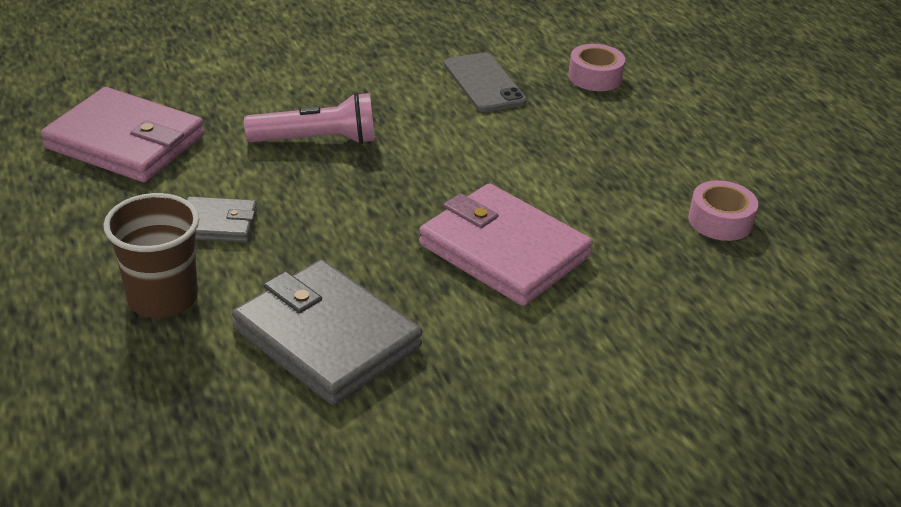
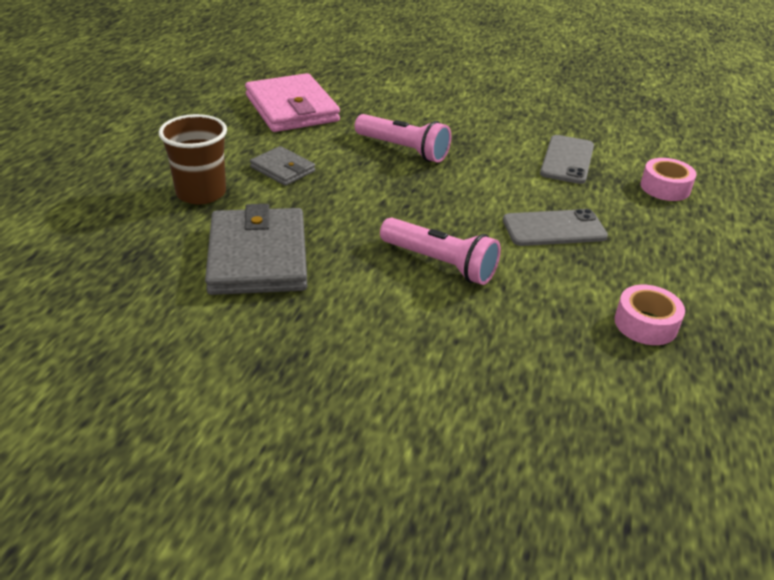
camera: 40 degrees right, 0 degrees up
(504, 251) = (440, 263): pink wallet -> pink flashlight
(555, 164) = (554, 229): none -> grey phone

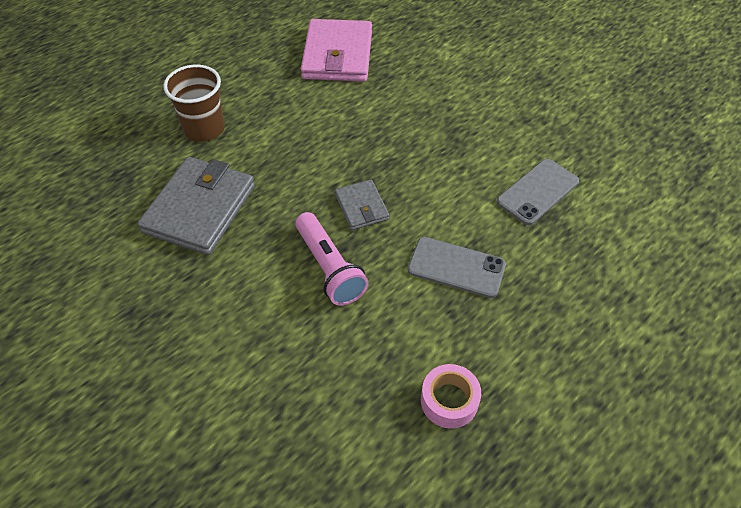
camera: 30 degrees right, 15 degrees up
(282, 169) = (281, 123): grey wallet -> grey wallet (361, 207)
(403, 149) = (396, 132): pink flashlight -> none
(665, 187) = (607, 258): pink tape -> none

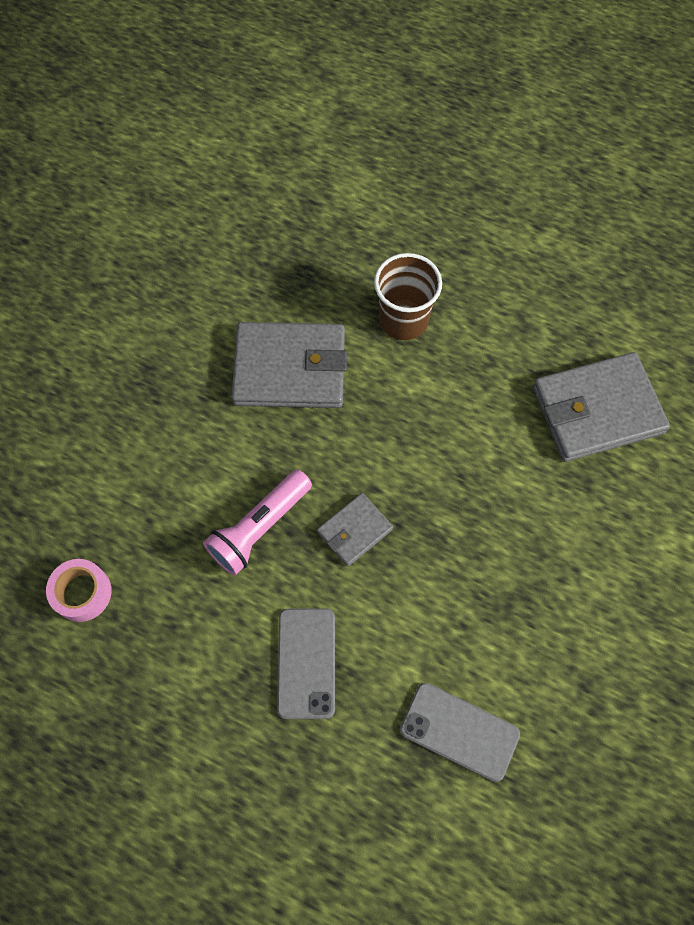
camera: 70 degrees right, 15 degrees up
(337, 55) = (597, 410): pink wallet -> grey wallet
(449, 401) = (138, 703): pink tape -> pink tape (82, 593)

